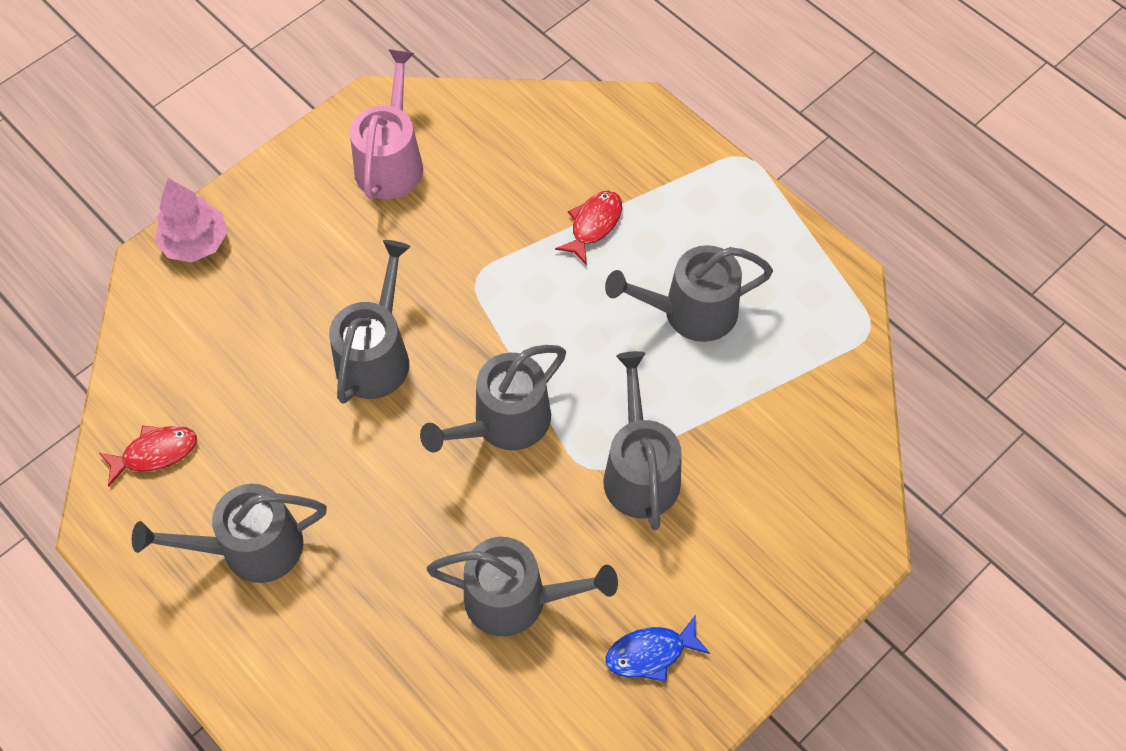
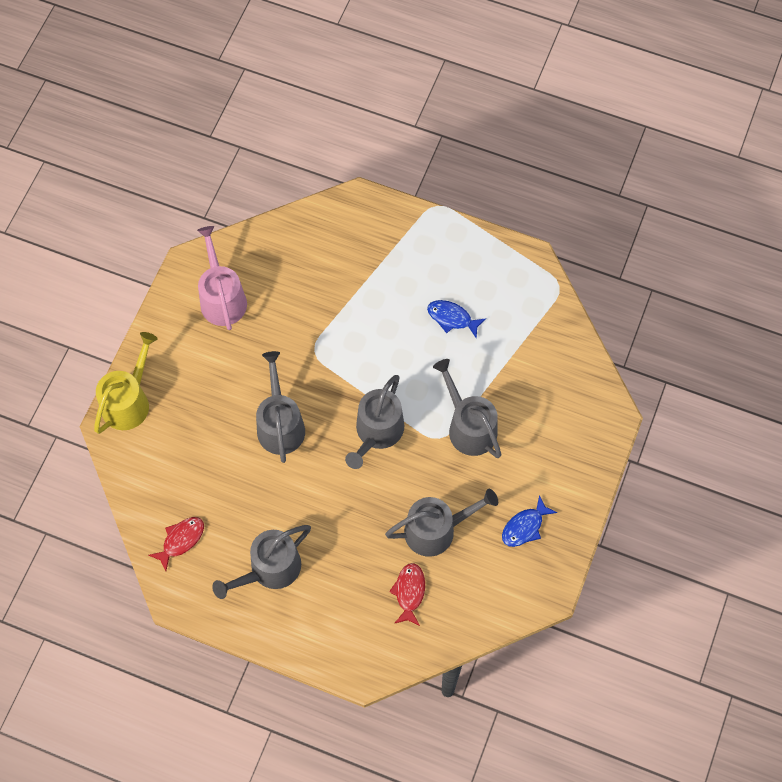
camera: 25 degrees left, 5 degrees up
(195, 242) = (128, 401): pink tree -> yellow watering can
(593, 225) = (367, 287): red fish -> red fish (409, 592)
(691, 312) = (452, 318): grey watering can -> blue fish

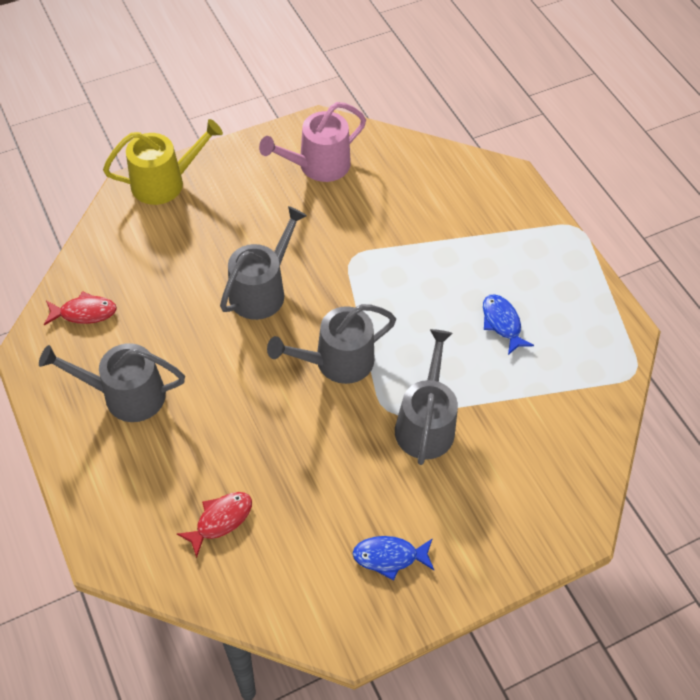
camera: 40 degrees right, 10 degrees down
(222, 298) = (318, 165): pink watering can -> pink watering can turned 150 degrees counterclockwise
(436, 530) = (302, 486): grey watering can -> none

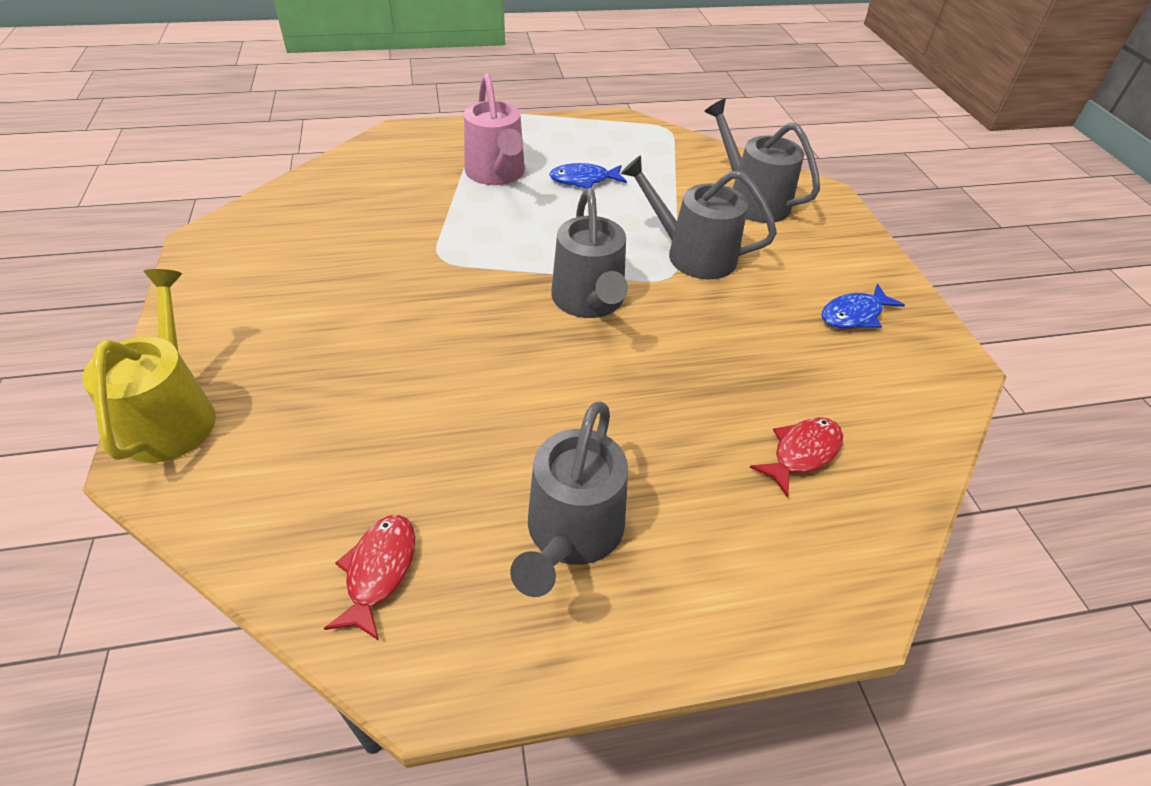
camera: 75 degrees left, 10 degrees down
(220, 520) = (802, 453): red fish -> red fish turned 75 degrees clockwise
(261, 290) = (449, 345): grey watering can -> grey watering can (752, 200)
(318, 165) = (273, 254): pink watering can -> pink watering can (496, 173)
(389, 557) = (854, 315): blue fish -> blue fish turned 45 degrees clockwise

